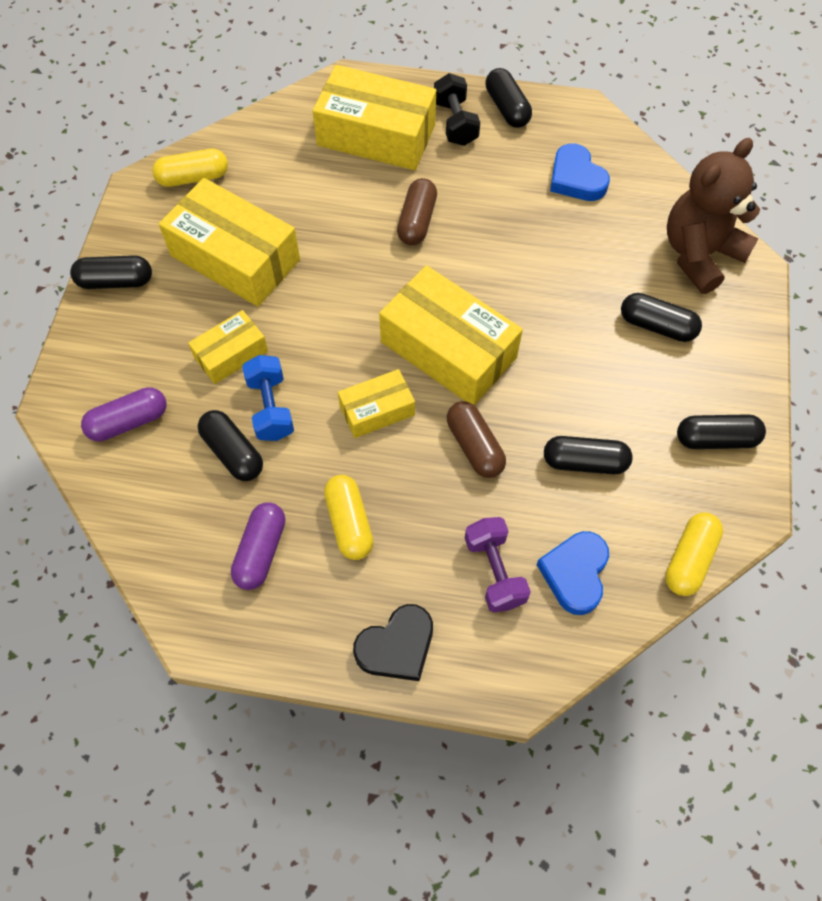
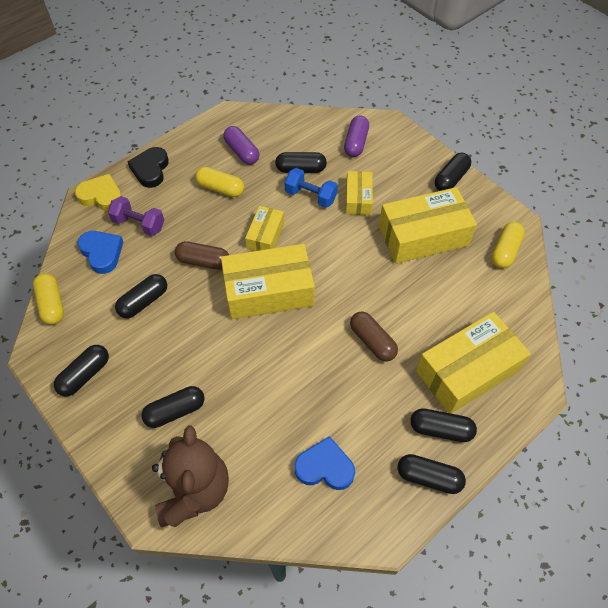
camera: 130 degrees right, 5 degrees down
(455, 123) = (440, 429): black dumbbell -> black capsule
(499, 667) = (101, 196): none -> yellow heart

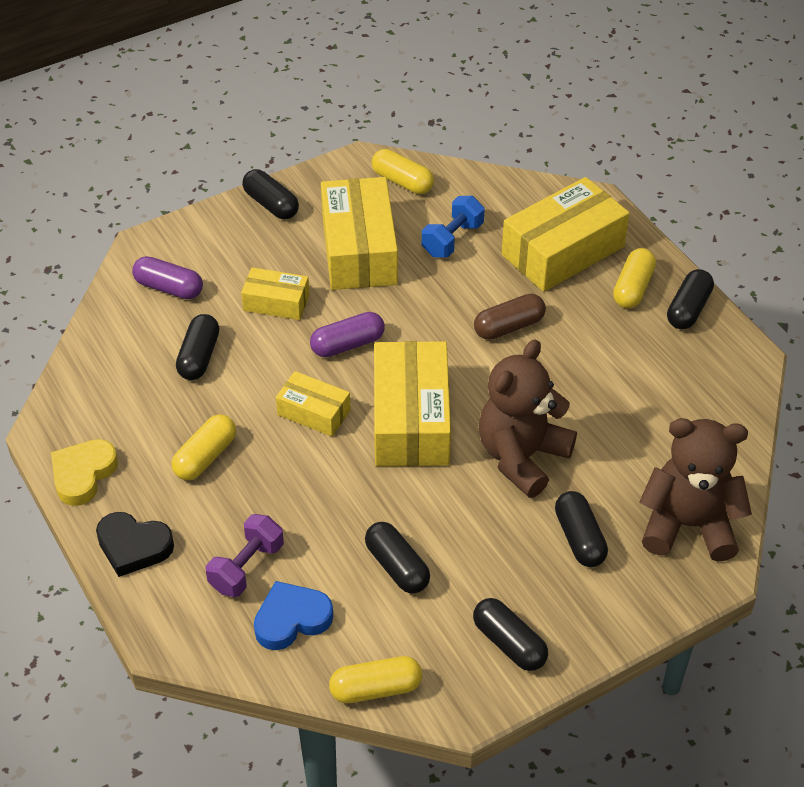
camera: 80 degrees left, 10 degrees down
(101, 196) = (170, 618): yellow heart -> yellow heart (83, 474)
(203, 261) = (341, 489): brown capsule -> none
(242, 152) = (137, 423): purple capsule -> purple capsule (347, 344)
(245, 364) = (522, 457): none -> brown teddy bear
(310, 196) = (255, 353): blue dumbbell -> blue dumbbell (452, 239)
(325, 467) = (669, 396): blue heart -> none
(440, 429) = (633, 288): black capsule -> yellow capsule
(467, 371) = (563, 251): yellow box -> yellow box turned 75 degrees clockwise

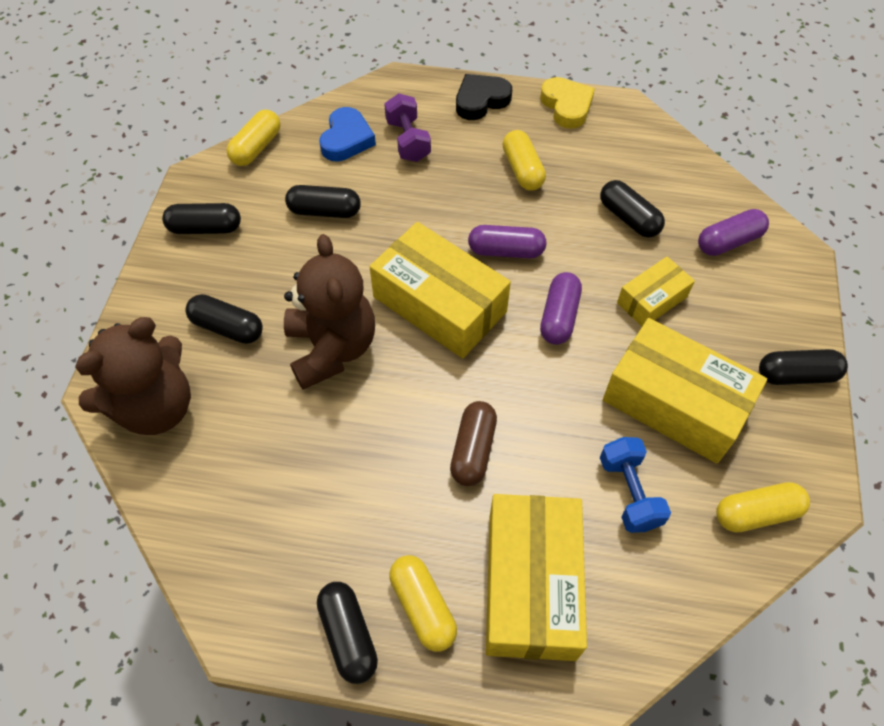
camera: 130 degrees right, 10 degrees up
(314, 412) = (506, 251): yellow box -> purple capsule

